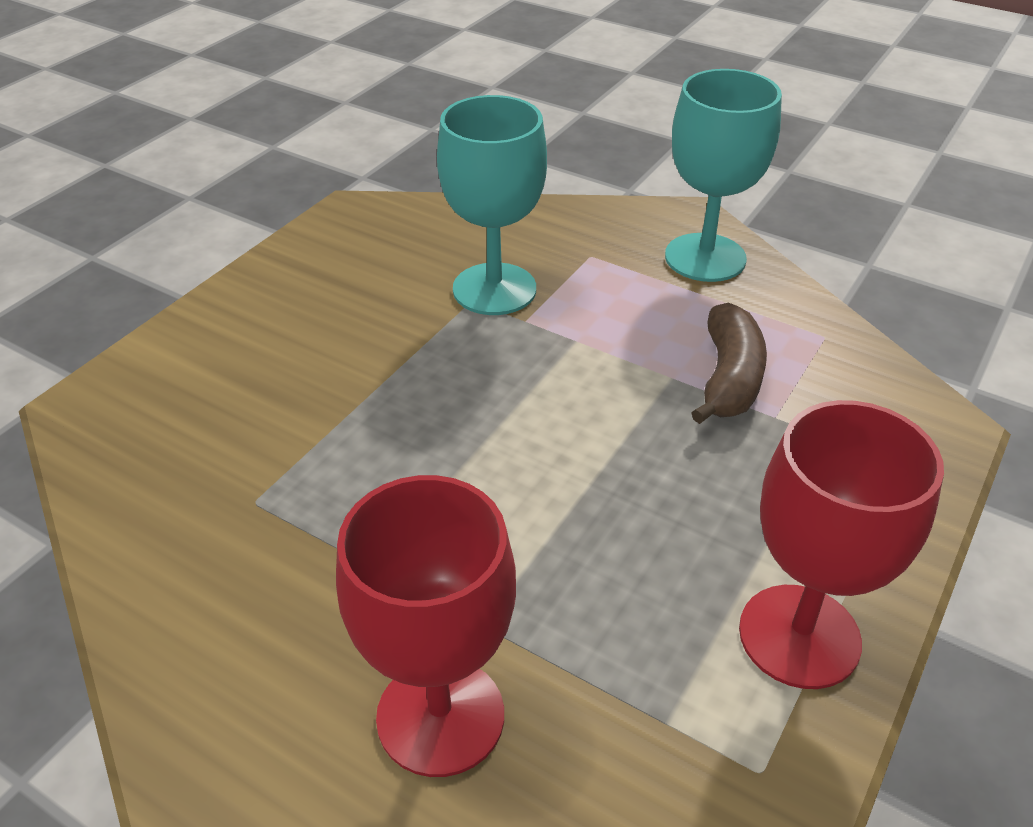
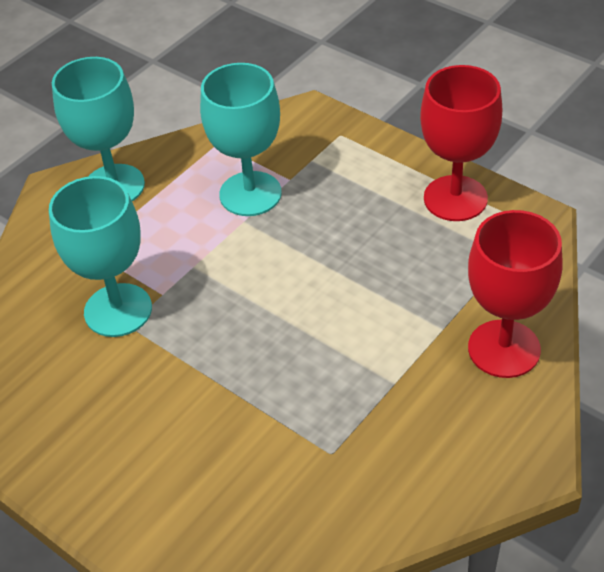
camera: 80 degrees left, 5 degrees up
(729, 378) = (250, 194): brown banana -> turquoise goblet

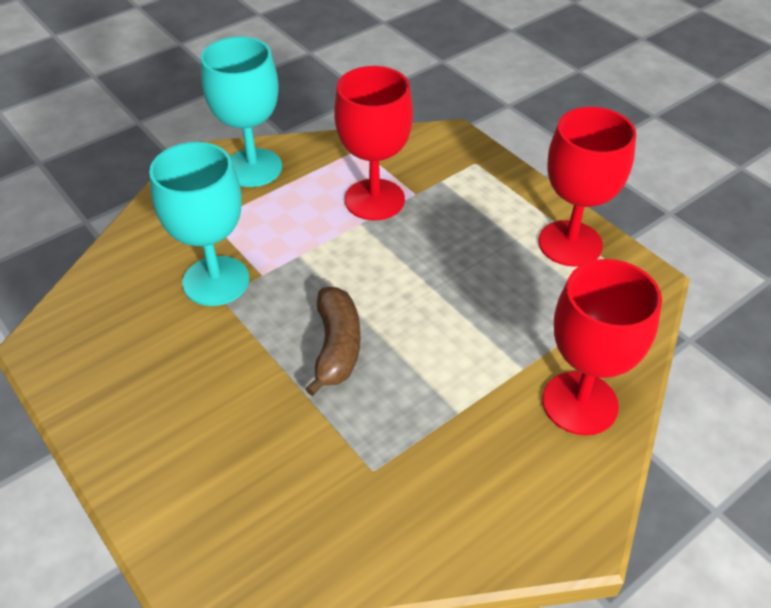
camera: 10 degrees right, 0 degrees up
(250, 194) = (374, 199): turquoise goblet -> red goblet
(260, 348) = (336, 347): none -> brown banana

